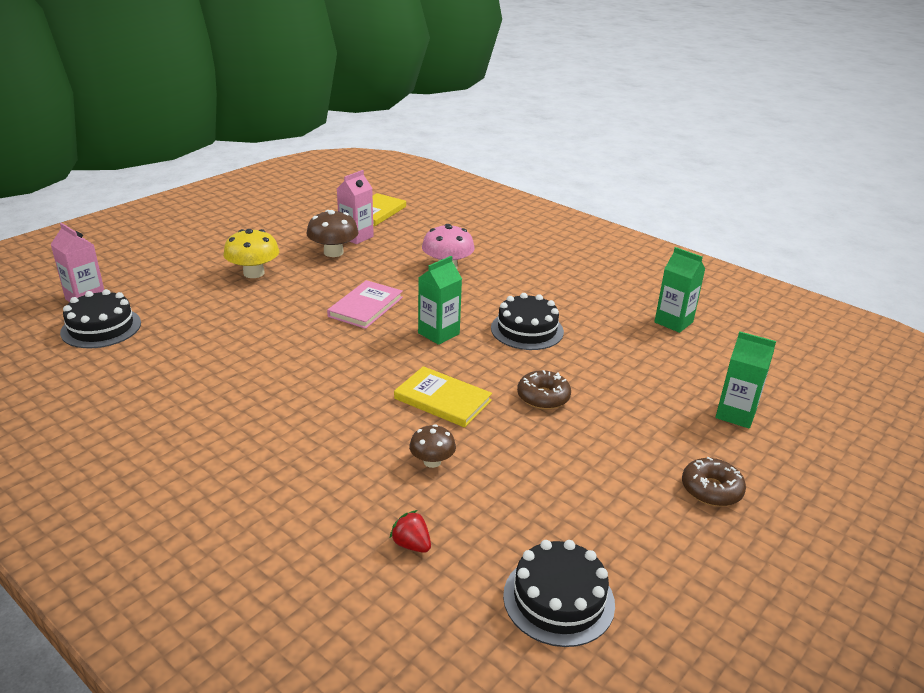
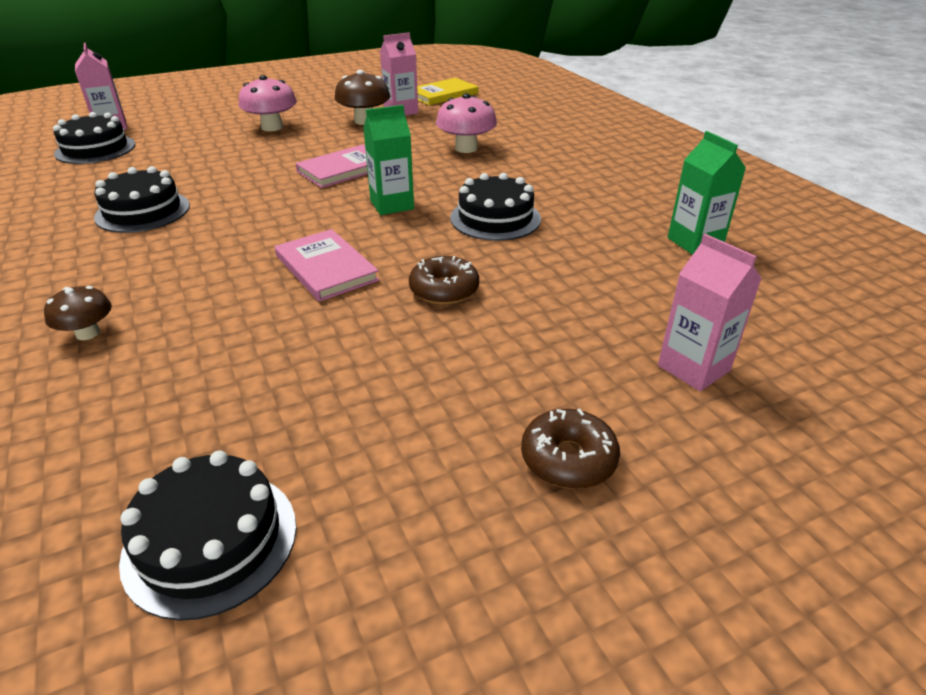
camera: 25 degrees right, 5 degrees up
(231, 383) = (143, 211): none -> black cake
(254, 273) = (272, 127): yellow mushroom -> pink mushroom
(411, 544) = (121, 412): red strawberry -> none
(432, 461) = (244, 328): brown mushroom -> brown mushroom (88, 333)
(442, 400) = (326, 268): yellow book -> pink book
(735, 414) = (693, 368): green carton -> pink carton

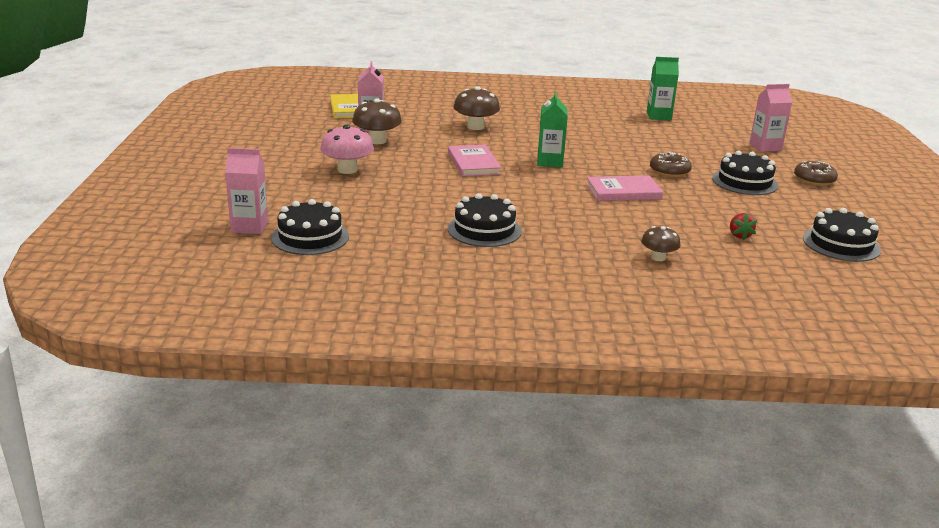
camera: 65 degrees left, 10 degrees down
(201, 396) = (739, 235): none -> red strawberry
(466, 148) = (475, 127): pink mushroom -> brown mushroom
(495, 218) = (594, 144): black cake -> black cake (744, 182)

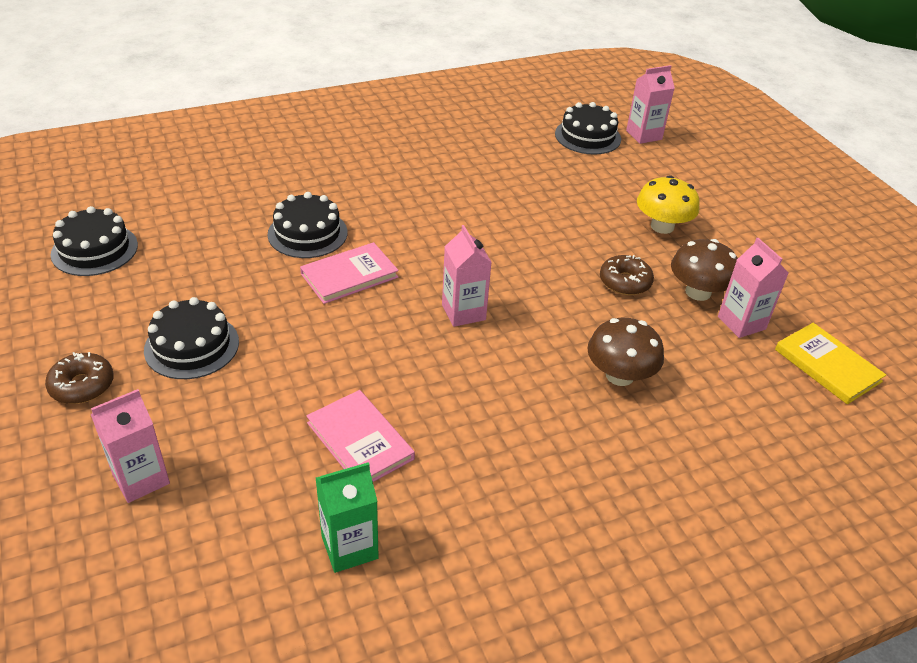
camera: 155 degrees right, 15 degrees up
(347, 170) = (662, 226): pink mushroom -> yellow mushroom
(473, 163) = (549, 279): pink book -> pink book (360, 441)
(484, 230) = (460, 178): black cake -> black cake (307, 233)
(549, 162) = (463, 312): green carton -> pink carton
(658, 257) = (290, 184): brown mushroom -> none
(669, 171) = (300, 340): brown donut -> brown donut (625, 282)
(739, 235) = (209, 234): red strawberry -> none

